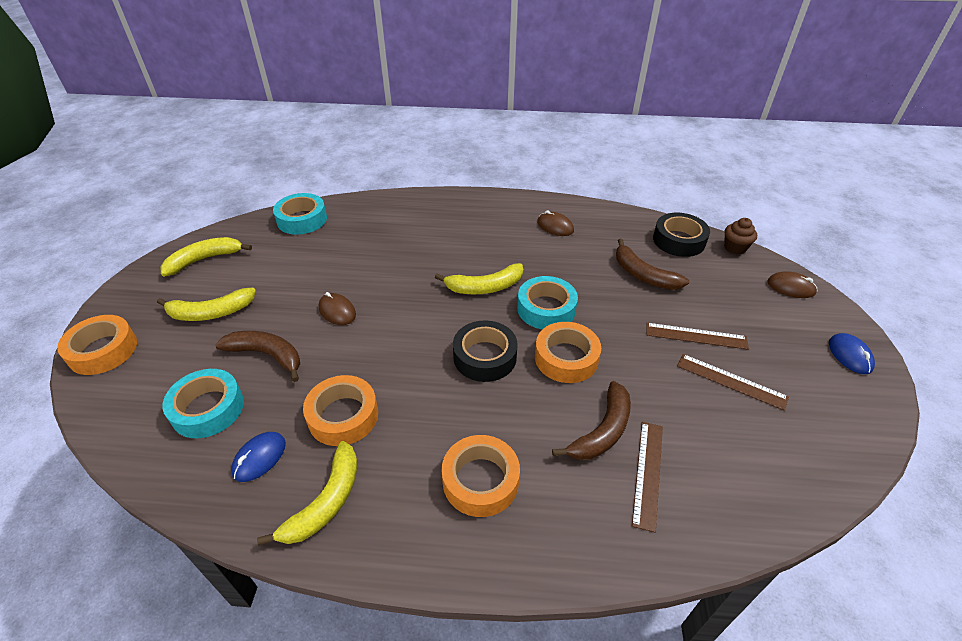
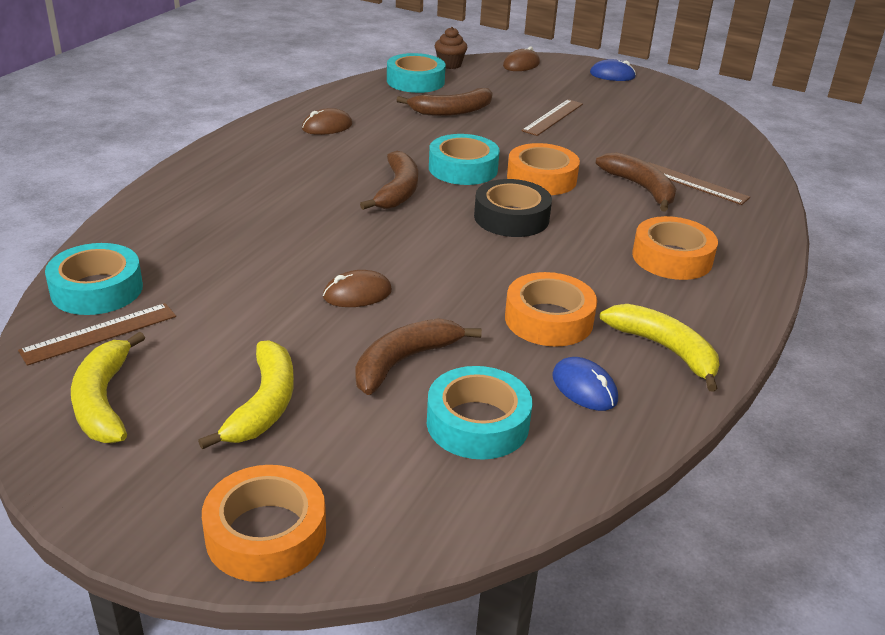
camera: 70 degrees left, 10 degrees down
(485, 287) = (397, 190): yellow banana -> brown banana
(679, 240) = (415, 81): black tape -> turquoise tape
(731, 381) = (614, 122): brown ruler -> brown ruler (99, 333)

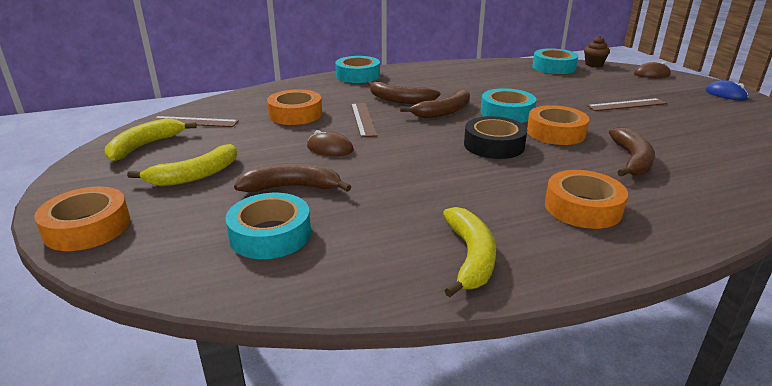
camera: 45 degrees right, 5 degrees down
(97, 289) = (225, 106): turquoise tape -> turquoise tape (358, 75)
(327, 127) = (457, 75): brown mouse -> none
(452, 111) = (552, 85): brown banana -> brown banana (400, 100)
(548, 319) = (417, 204): orange tape -> orange tape (295, 114)
(584, 388) = (368, 250): blue mouse -> none
(693, 183) = (691, 172): brown ruler -> brown ruler (363, 119)

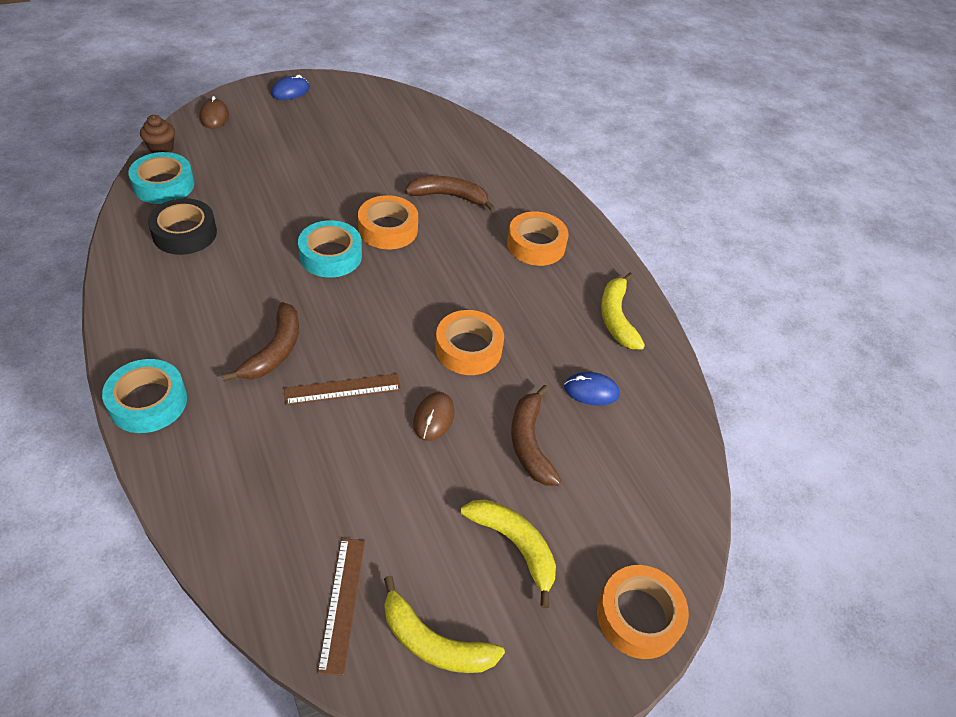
camera: 100 degrees left, 20 degrees up
(270, 234) = (616, 448): turquoise tape -> none
(295, 114) = (319, 468): orange tape -> orange tape (468, 349)
(350, 226) = (591, 391): none -> blue mouse
(444, 112) = (322, 309): brown banana -> none
(470, 257) = (616, 318): yellow banana -> yellow banana turned 90 degrees counterclockwise
(494, 145) = (420, 278): black tape -> black tape (185, 233)
(627, 105) = (313, 162): brown ruler -> none

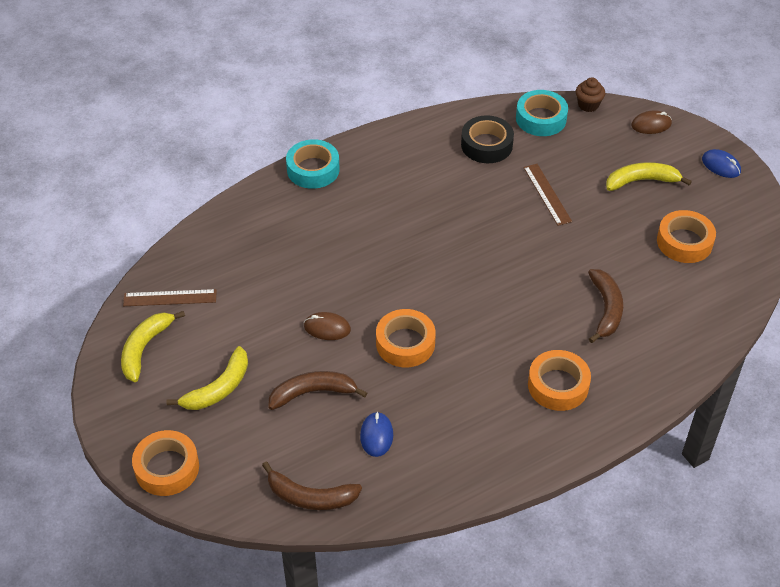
camera: 90 degrees right, 0 degrees up
(275, 350) = (375, 223): brown banana -> brown banana (310, 497)
(331, 255) = (490, 237): turquoise tape -> none
(342, 389) = (345, 269): brown ruler -> brown ruler (547, 194)
(388, 229) = (539, 270): orange tape -> orange tape (684, 242)
(616, 318) = (473, 456): yellow banana -> yellow banana (641, 181)

